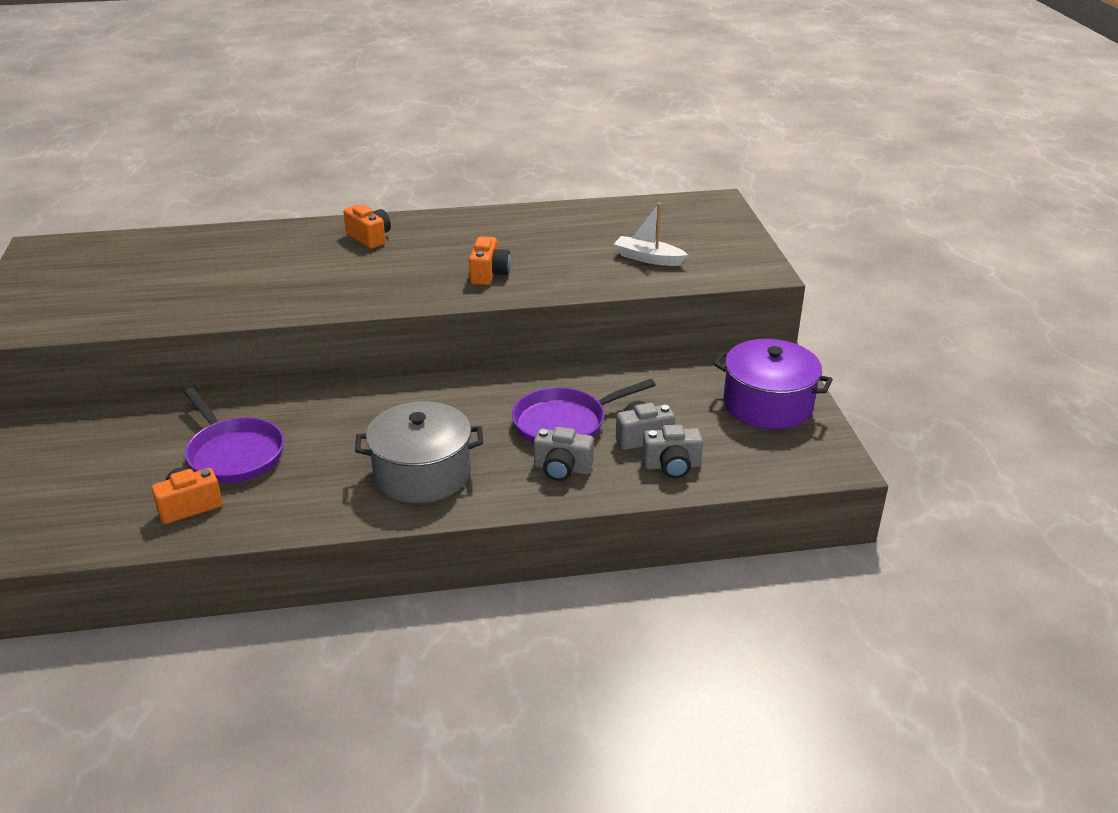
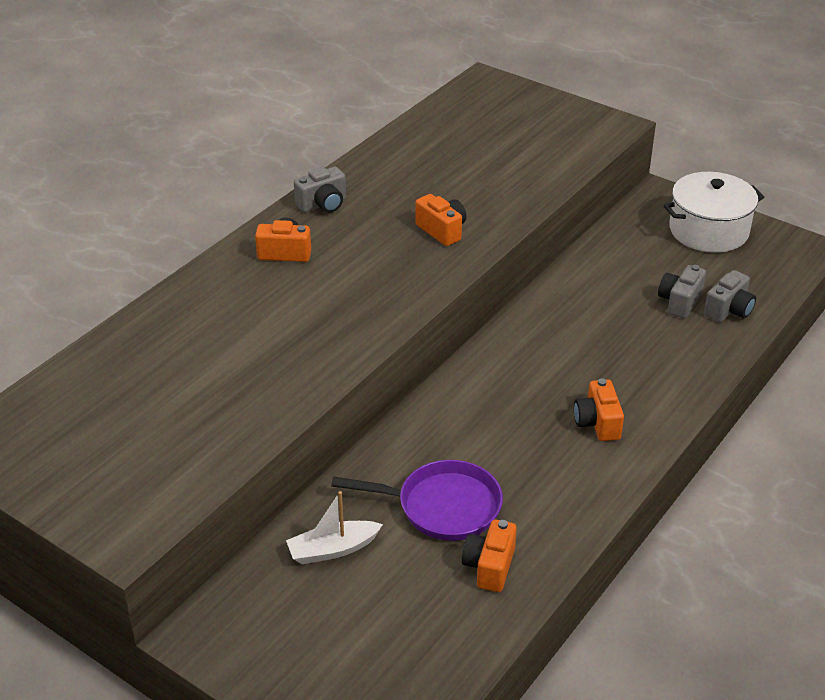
camera: 45 degrees left, 5 degrees up
(422, 473) = (597, 423): grey pot -> orange camera
(562, 468) = (673, 357): grey camera -> grey camera (323, 204)
(565, 423) = (618, 324): purple pan -> none
(648, 258) = (526, 154): white boat -> white boat (333, 549)
(767, 404) = (708, 231): purple pot -> white pot

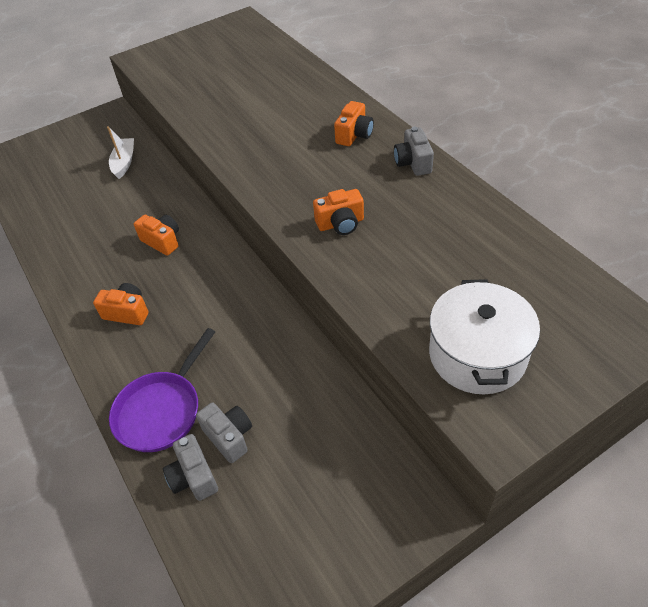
camera: 115 degrees right, 10 degrees up
(442, 506) = (118, 211): purple pan -> purple pan (161, 410)
(489, 566) = (59, 220): orange camera -> orange camera (162, 241)
(708, 231) = (334, 530): white pot -> white pot (477, 354)

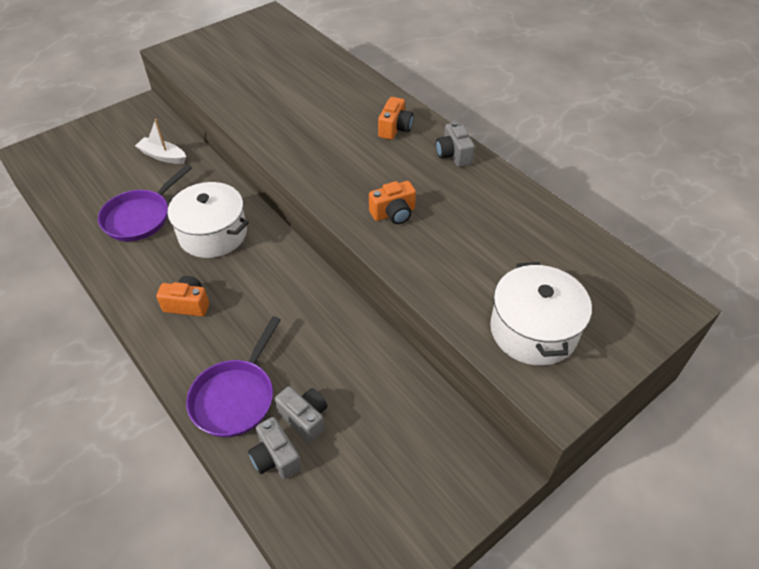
camera: 10 degrees left, 0 degrees up
(93, 223) = (140, 217): none -> purple pan
(124, 162) = (163, 156): white boat -> white boat turned 60 degrees counterclockwise
(162, 241) = (213, 234): orange camera -> white pot

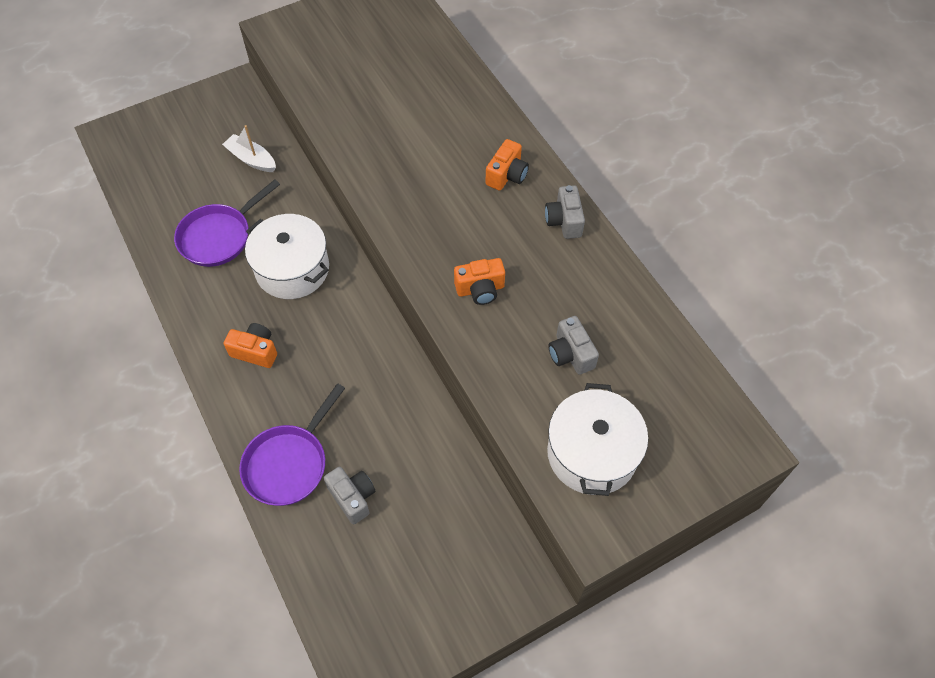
camera: 10 degrees right, 10 degrees up
(275, 457) = (318, 533): grey camera -> grey camera (570, 354)

